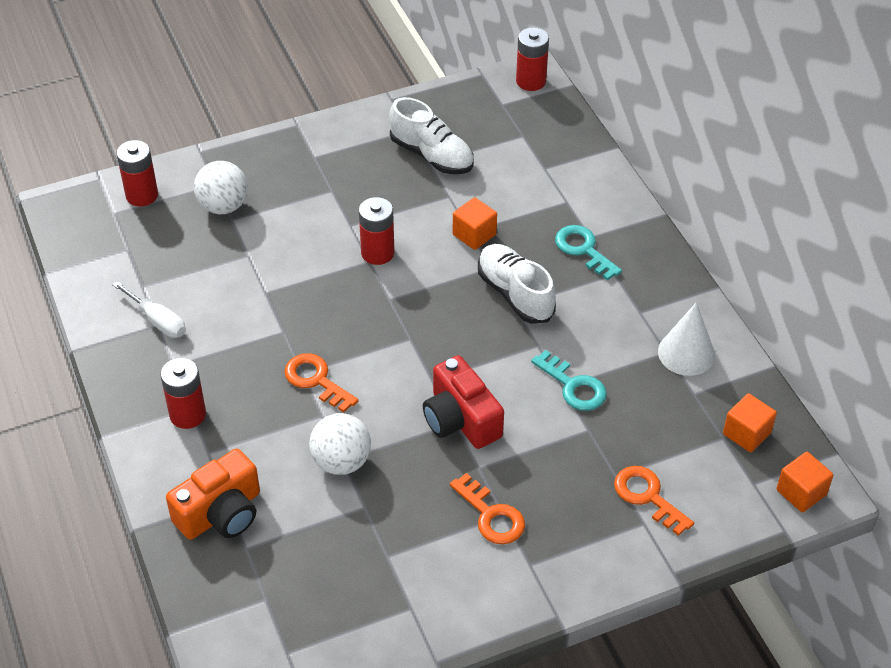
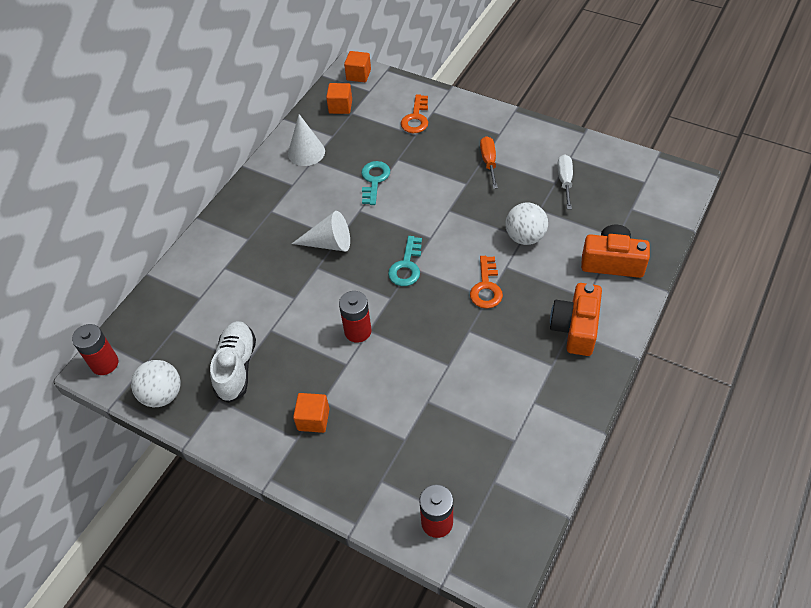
camera: 125 degrees left, 5 degrees up
(158, 321) = (531, 405): white screwdriver -> white screwdriver (565, 181)
(187, 414) = (575, 328): red battery -> orange camera
(223, 206) = (398, 455): white ball -> white ball (162, 395)
(461, 419) = (444, 209): red camera -> none
(474, 235) = (296, 293): orange cube -> orange cube (313, 419)
(491, 515) = (489, 162): orange key -> orange screwdriver
(515, 294) = (329, 243): white shoe -> white cone
(584, 250) = (262, 235): turquoise key -> turquoise key (406, 266)

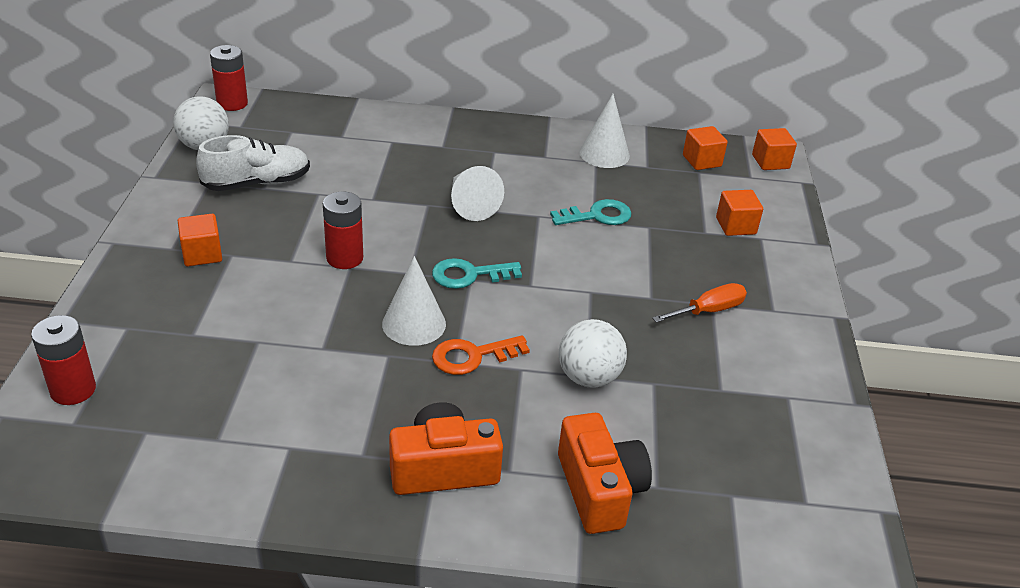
camera: 60 degrees right, 15 degrees down
(416, 118) = (735, 226): orange key -> orange cube
(444, 309) = (414, 324): none -> white cone
(565, 181) = (732, 400): white screwdriver -> none

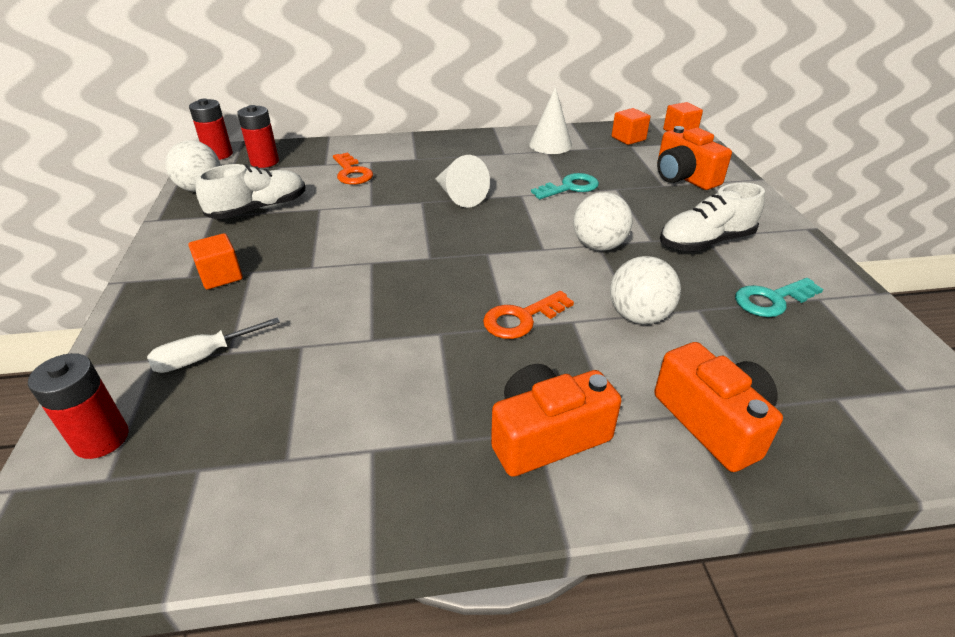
camera: 10 degrees left, 0 degrees up
(169, 334) = (204, 357): none -> white screwdriver
(344, 258) = (363, 256): red battery -> red battery (264, 162)
(366, 153) = (352, 172): none -> orange key
(414, 324) = (452, 300): white cone -> none
(469, 275) = (485, 250): turquoise key -> turquoise key (772, 300)
(590, 293) = (598, 246): none -> white ball
(708, 311) = (705, 242): orange screwdriver -> white shoe
(735, 226) = (684, 177): orange cube -> orange camera

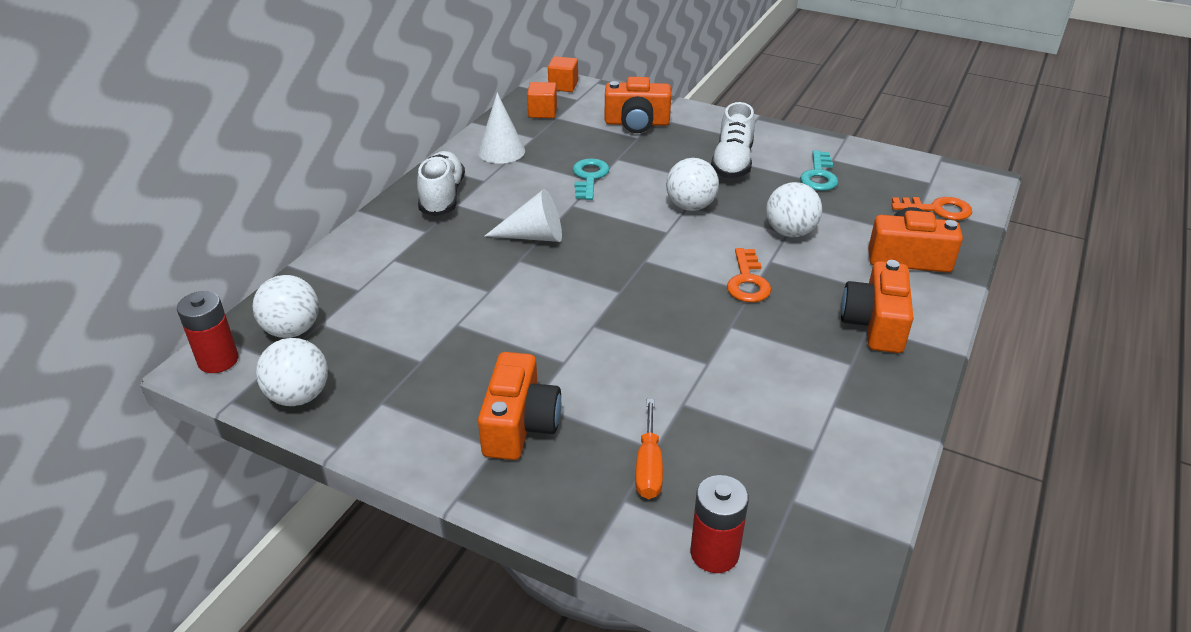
camera: 55 degrees left, 0 degrees up
(204, 357) = (648, 466): white screwdriver -> orange screwdriver
(221, 276) = (520, 425): orange cube -> orange camera
(259, 209) = (408, 365): white shoe -> white shoe (442, 196)
(264, 162) = (292, 330): red battery -> white ball
(352, 172) = (404, 279): orange key -> orange key (937, 209)

